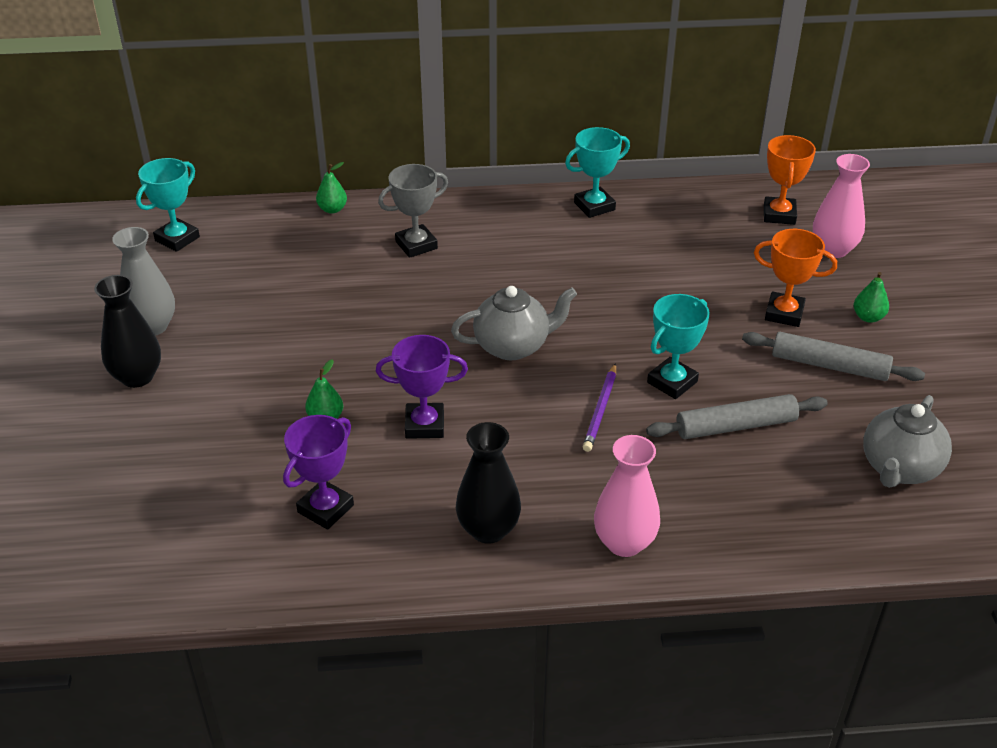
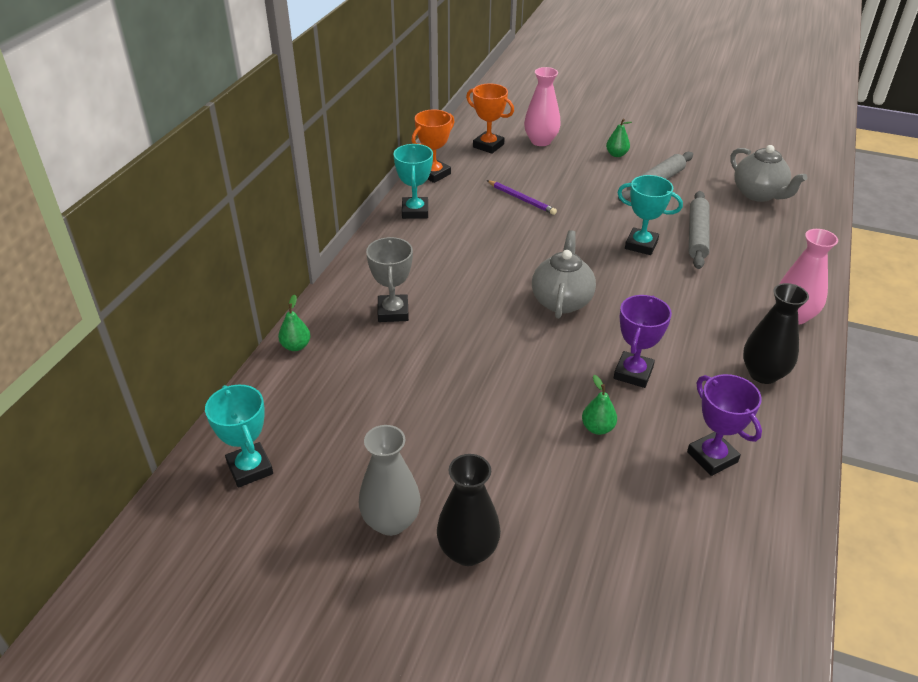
camera: 65 degrees left, 0 degrees up
(600, 410) = (655, 283): purple pencil -> purple pencil (521, 199)
(672, 382) = (641, 245): turquoise trophy -> turquoise trophy turned 45 degrees counterclockwise
(784, 313) = (594, 180): orange trophy -> orange trophy (434, 174)

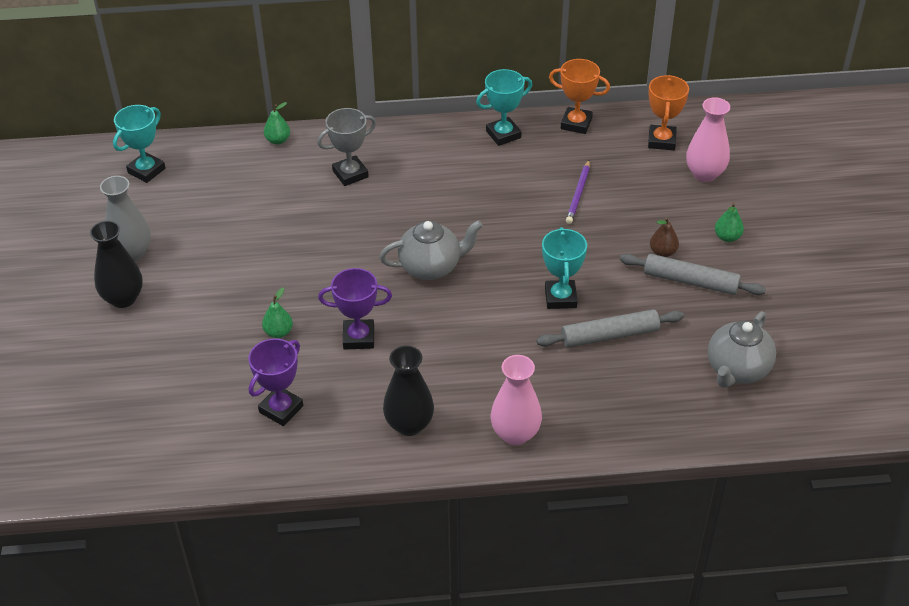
camera: 65 degrees right, 5 degrees up
(616, 184) = (663, 252): none -> brown pear

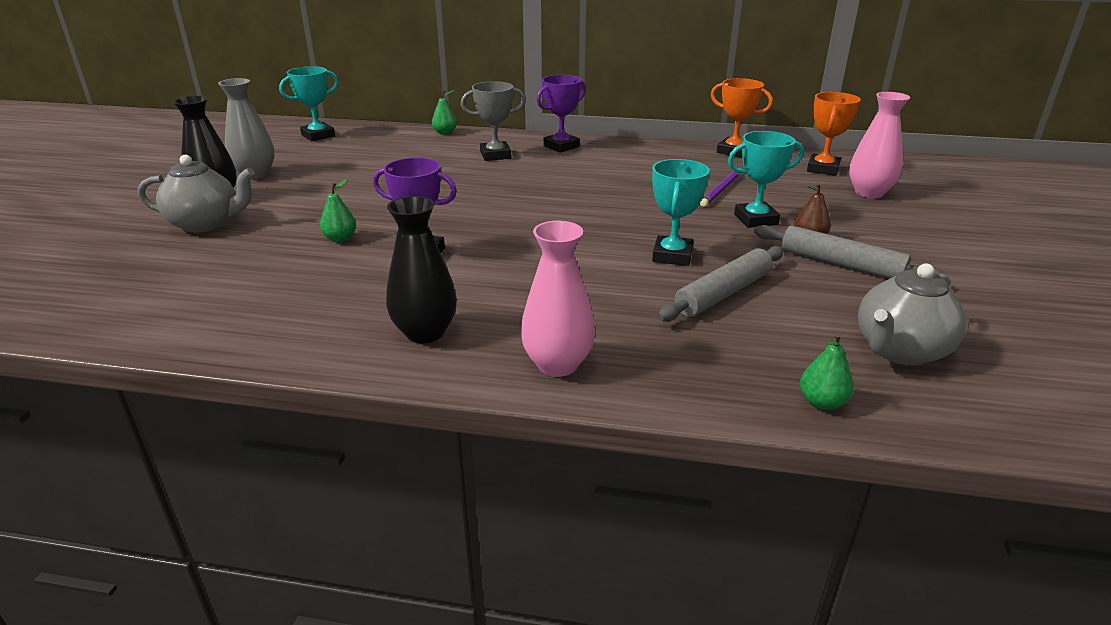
camera: 15 degrees right, 15 degrees down
(281, 409) = (287, 295): purple trophy -> purple trophy (561, 146)
(431, 267) = (536, 216): grey teapot -> grey teapot (206, 224)
(503, 134) = (657, 150): turquoise trophy -> turquoise trophy (755, 219)
(609, 335) = (723, 293): grey rolling pin -> grey rolling pin turned 45 degrees counterclockwise
(727, 237) = (893, 237): green pear -> green pear (822, 402)

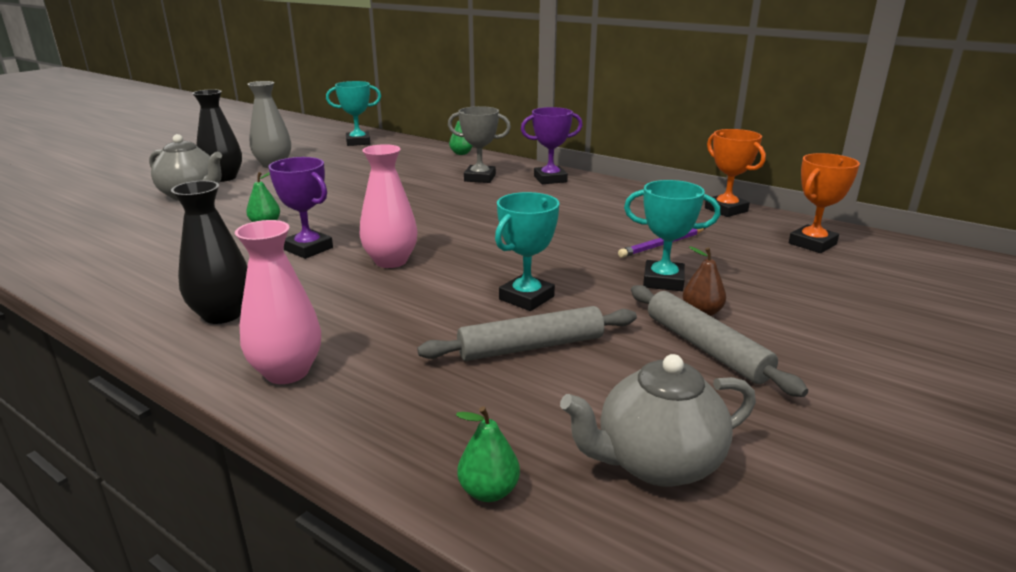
camera: 25 degrees right, 5 degrees down
(869, 193) = (841, 279): pink vase -> pink vase (391, 261)

